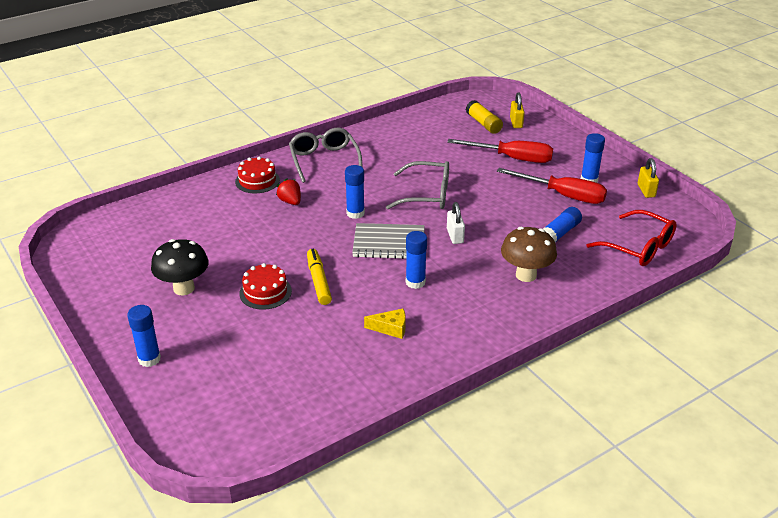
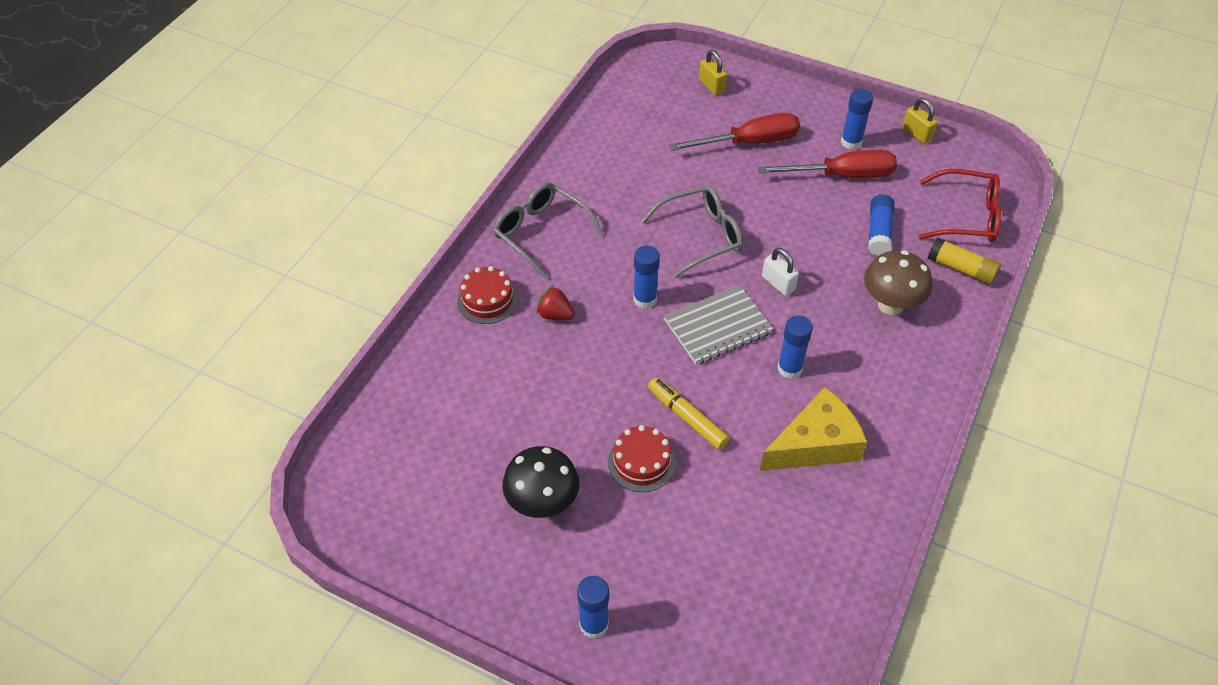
camera: 30 degrees left, 15 degrees up
(391, 328) = (815, 444): yellow cheese -> yellow cheese, size x2.00
(483, 123) = (677, 101): yellow glue stick -> yellow glue stick (961, 269)

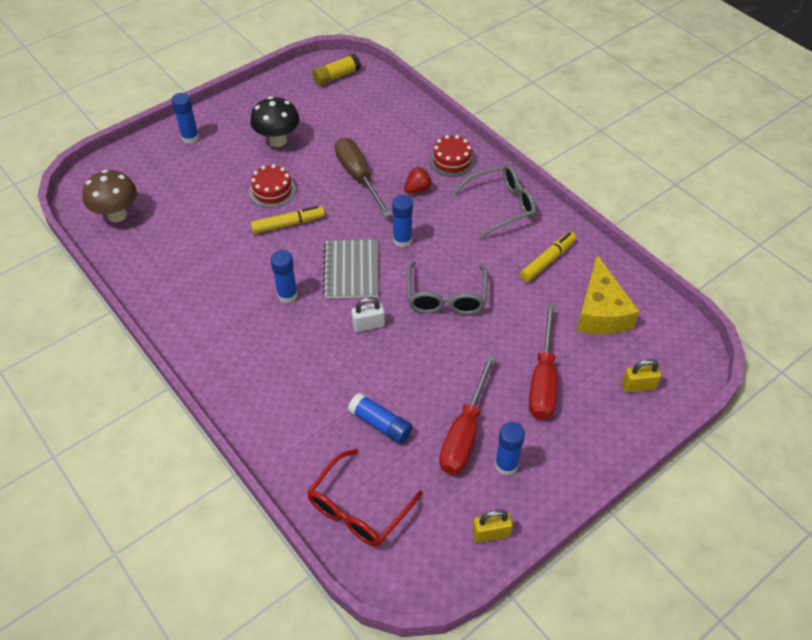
camera: 115 degrees right, 0 degrees up
(565, 381) = (358, 177): none -> brown screwdriver
(601, 176) = (547, 260): none -> yellow marker
(815, 444) = (219, 280): yellow cheese -> yellow cheese (601, 311)
(890, 305) = (300, 389): brown mushroom -> brown mushroom (117, 215)
(961, 269) = (303, 464): yellow glue stick -> yellow glue stick (337, 76)

